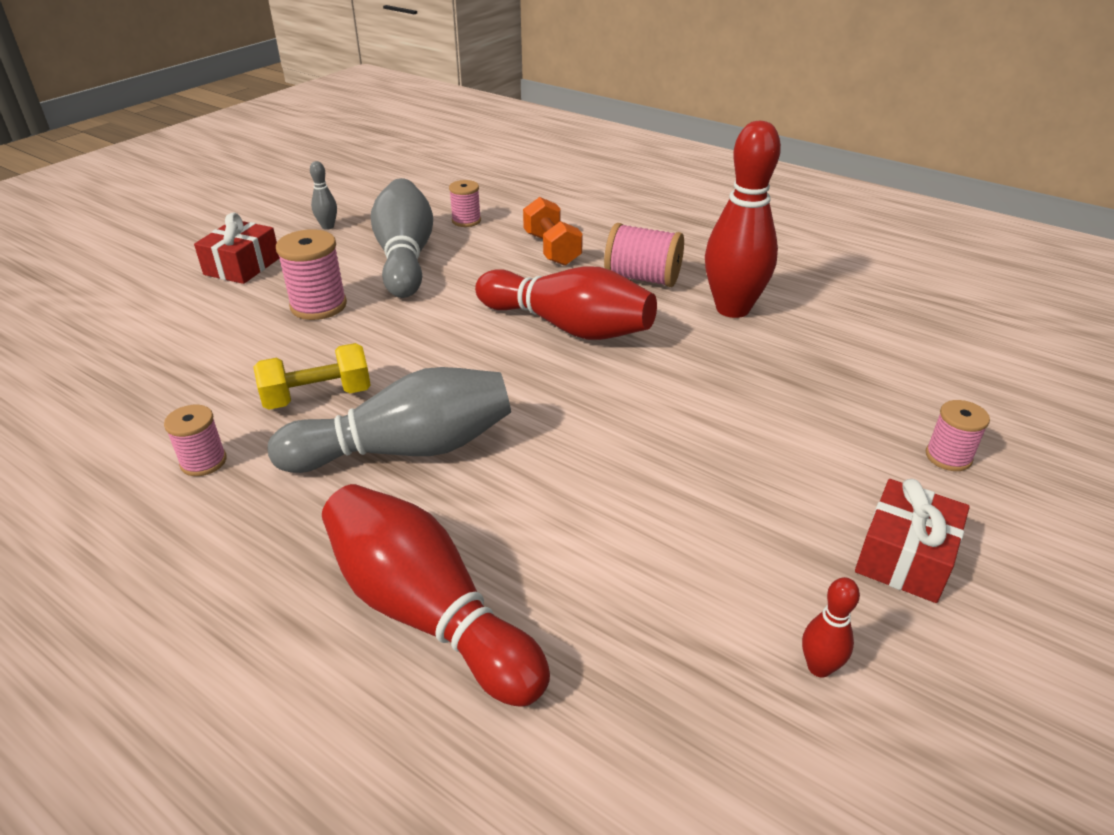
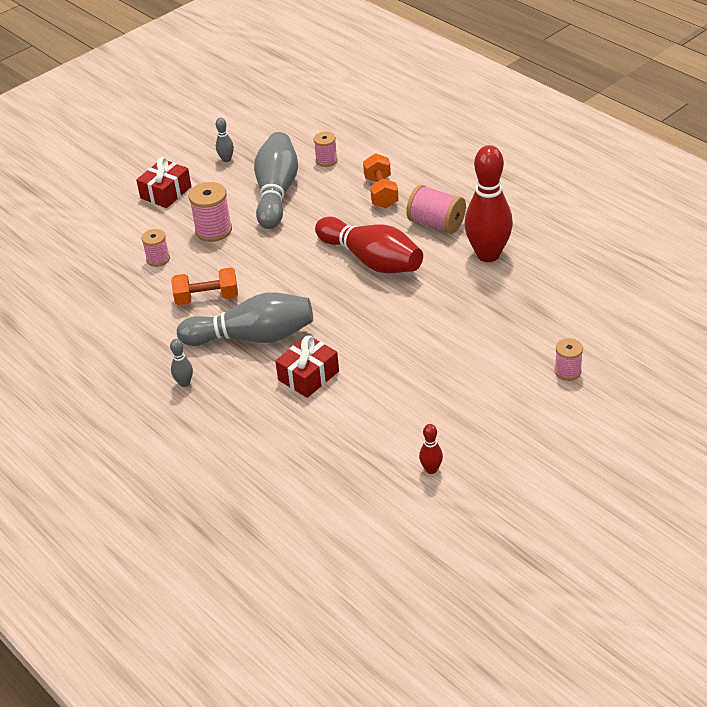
camera: 15 degrees right, 5 degrees up
(203, 462) = (141, 334): pink spool -> pink spool (158, 259)
(288, 542) = (184, 383): none -> grey bowling pin
(318, 397) = (207, 298): yellow dumbbell -> orange dumbbell
(428, 612) = (249, 425): red bowling pin -> none
(905, 557) = (506, 424): red gift -> red gift (308, 376)

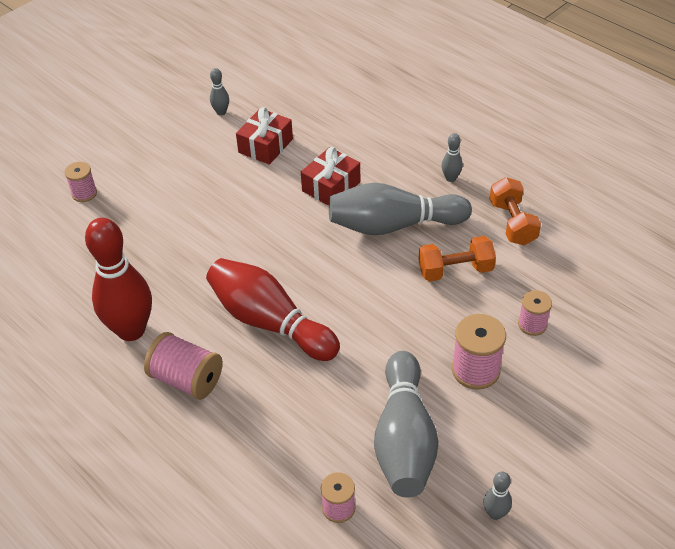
camera: 175 degrees right, 5 degrees up
(166, 192) = (565, 441): red gift -> red gift (265, 146)
(381, 192) = (256, 437): orange dumbbell -> orange dumbbell (512, 223)
(431, 469) = (221, 112): red bowling pin -> grey bowling pin

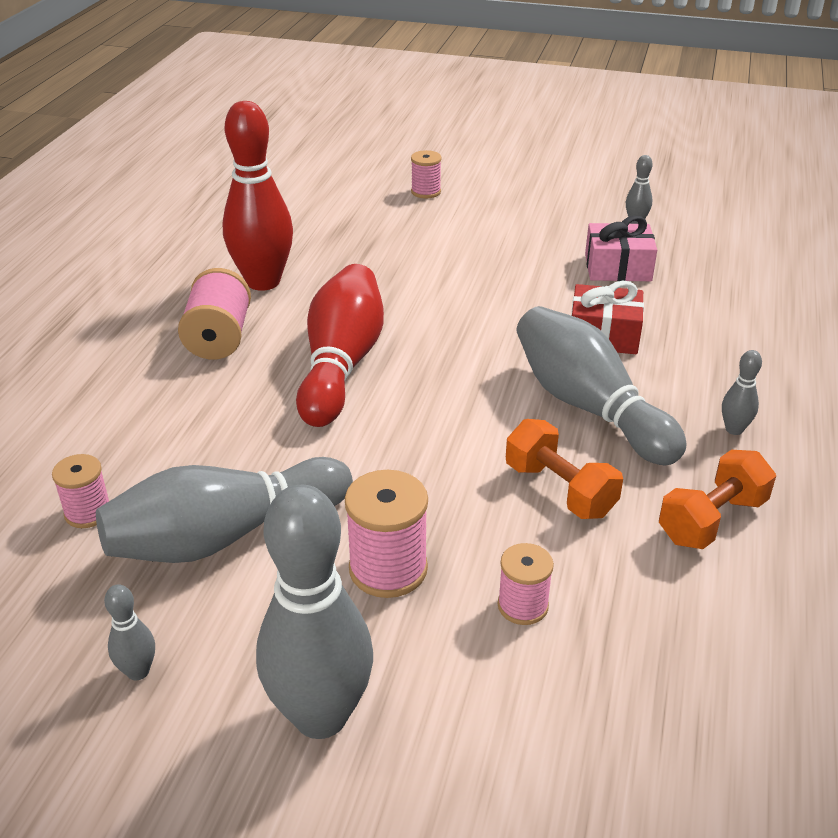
camera: 60 degrees right, 10 degrees down
(265, 146) = (617, 267): red gift -> pink gift
(565, 437) = (320, 716): none -> grey bowling pin

